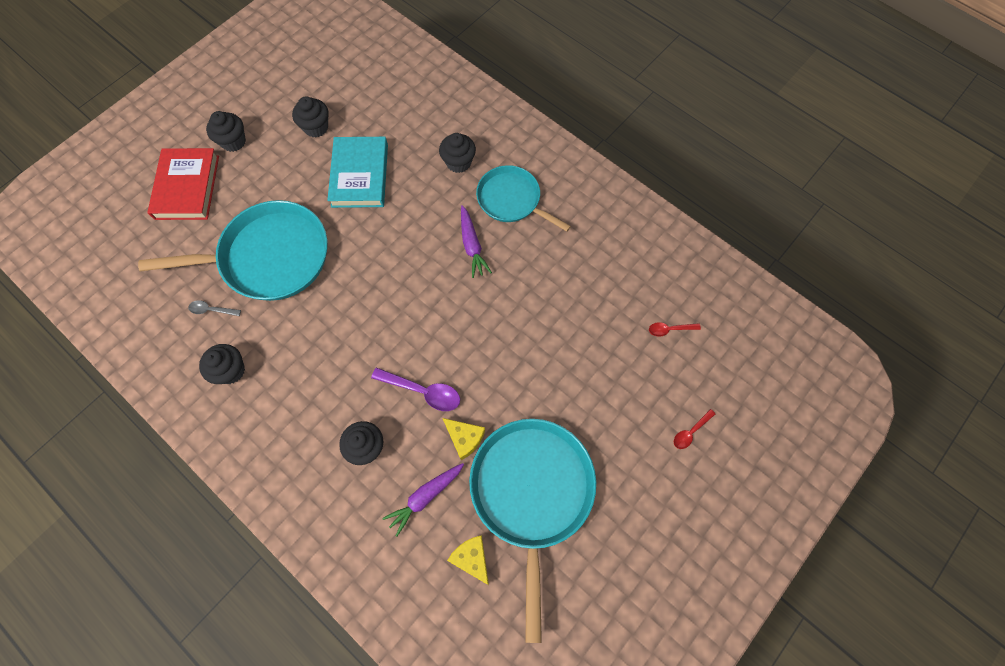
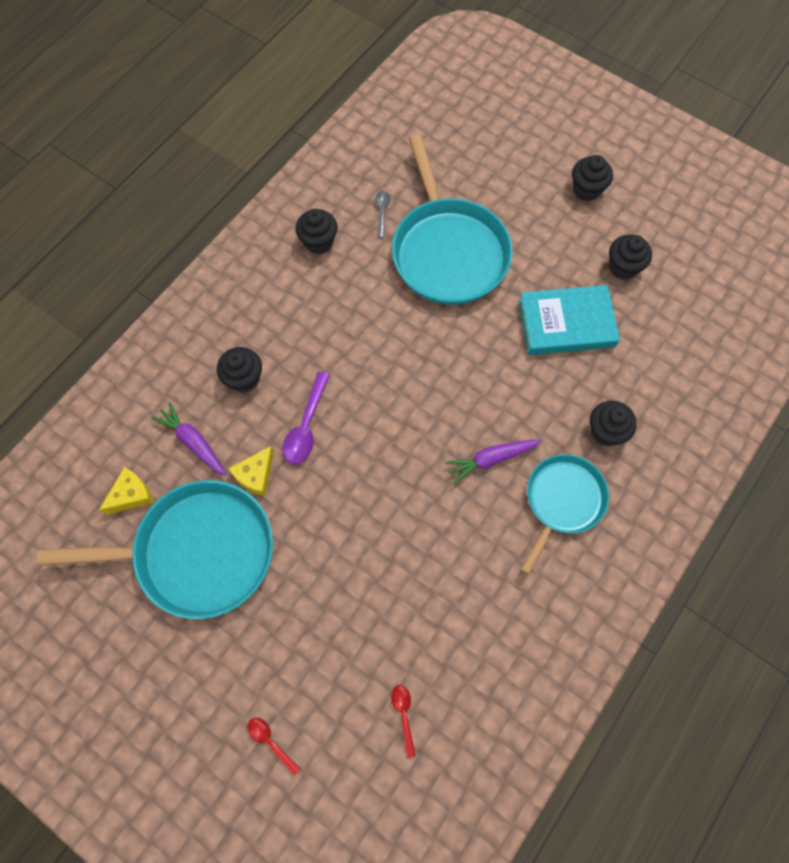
camera: 85 degrees right, 0 degrees up
(187, 187) = (521, 160): red book -> none

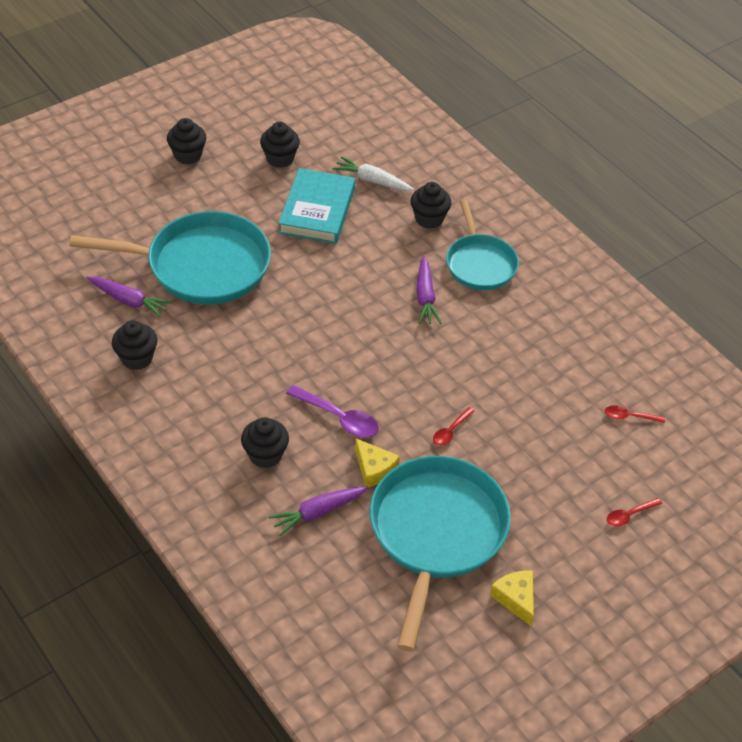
camera: 75 degrees left, 20 degrees down
(131, 495) = (355, 577): yellow cheese -> yellow cheese (515, 598)
(323, 532) = (451, 431): none -> red spoon
(382, 212) = (129, 301): grey spoon -> purple carrot
(562, 501) = (480, 264): turquoise pan -> turquoise pan turned 150 degrees counterclockwise
(635, 360) = (372, 181): none -> white carrot

